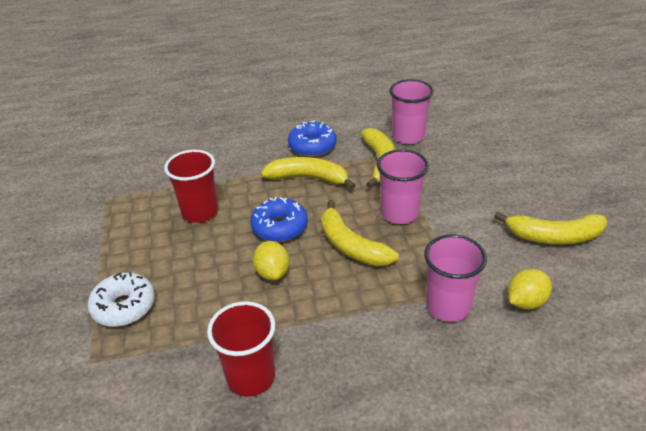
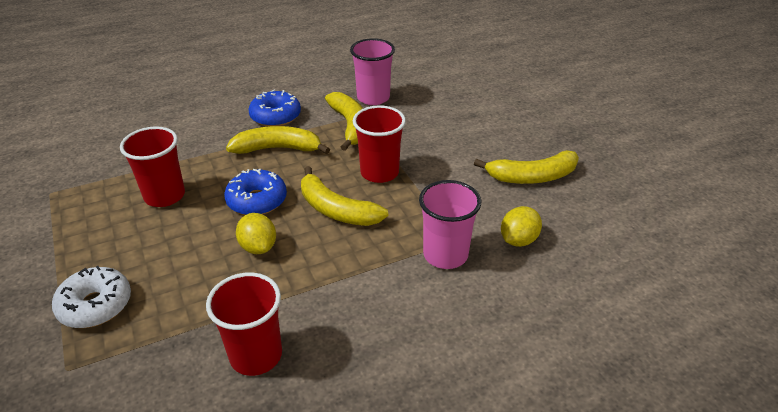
camera: 15 degrees left, 0 degrees up
(399, 213) = (379, 172): pink cup -> red cup

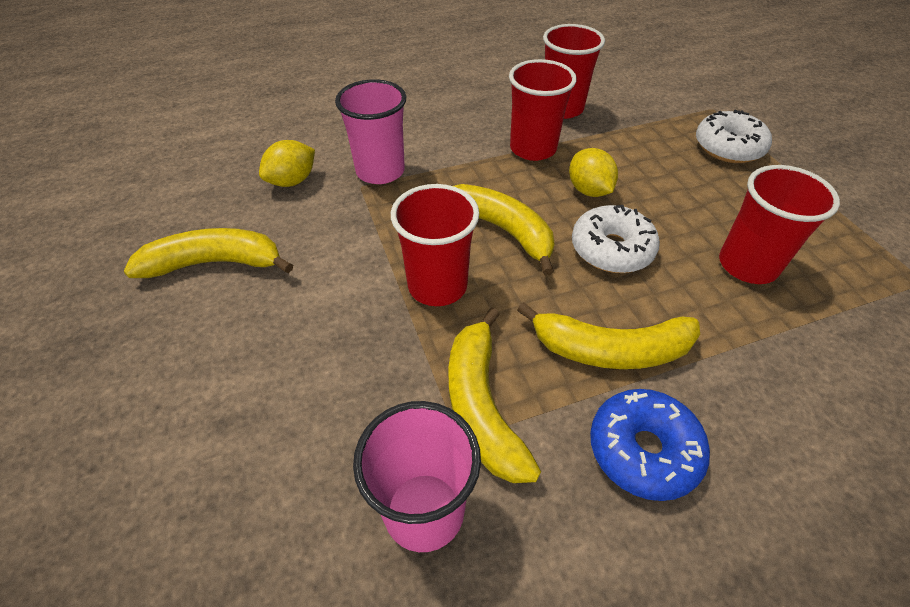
camera: 175 degrees left, 10 degrees up
(257, 201) = (611, 249): blue donut -> white donut
(300, 290) = (533, 149): none -> red cup

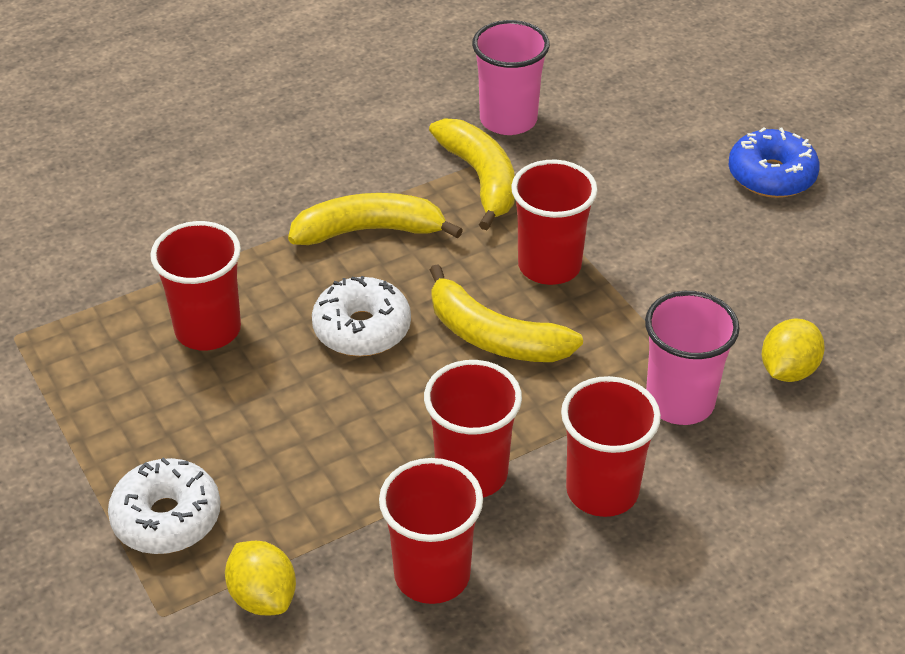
camera: 170 degrees right, 5 degrees down
(215, 263) = (797, 259): yellow banana -> none
(453, 132) = (602, 490): none -> red cup
(588, 190) = (387, 408): yellow lemon -> yellow lemon (263, 597)
(643, 450) = (348, 168): blue donut -> blue donut (771, 175)

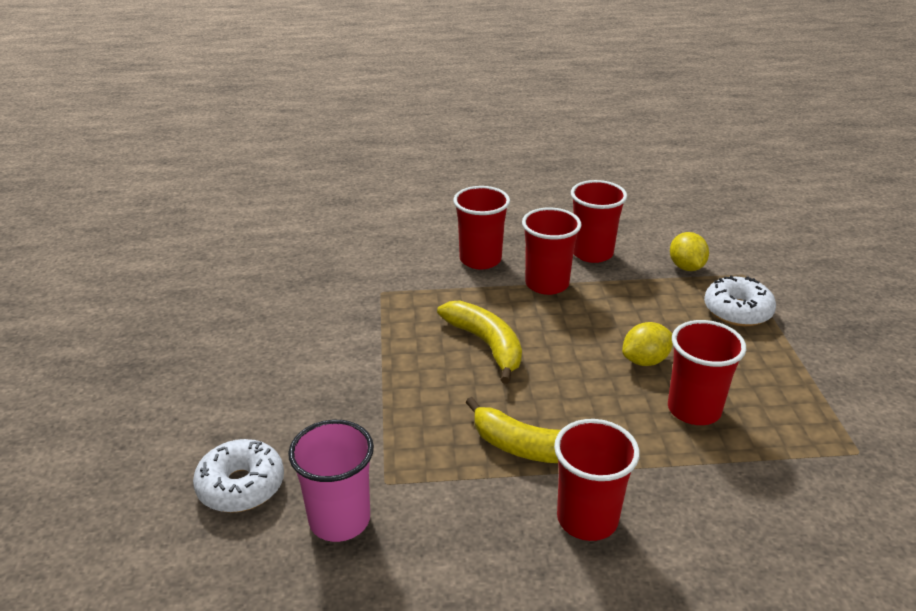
camera: 155 degrees left, 10 degrees down
(362, 329) = (575, 376): white donut -> white donut (241, 486)
(481, 179) = (411, 464): yellow banana -> none
(549, 265) = (413, 377): red cup -> red cup (587, 519)
(680, 402) = (402, 282): pink cup -> none
(771, 175) = (186, 390): blue donut -> none
(788, 370) = (326, 279): yellow lemon -> yellow lemon (645, 360)

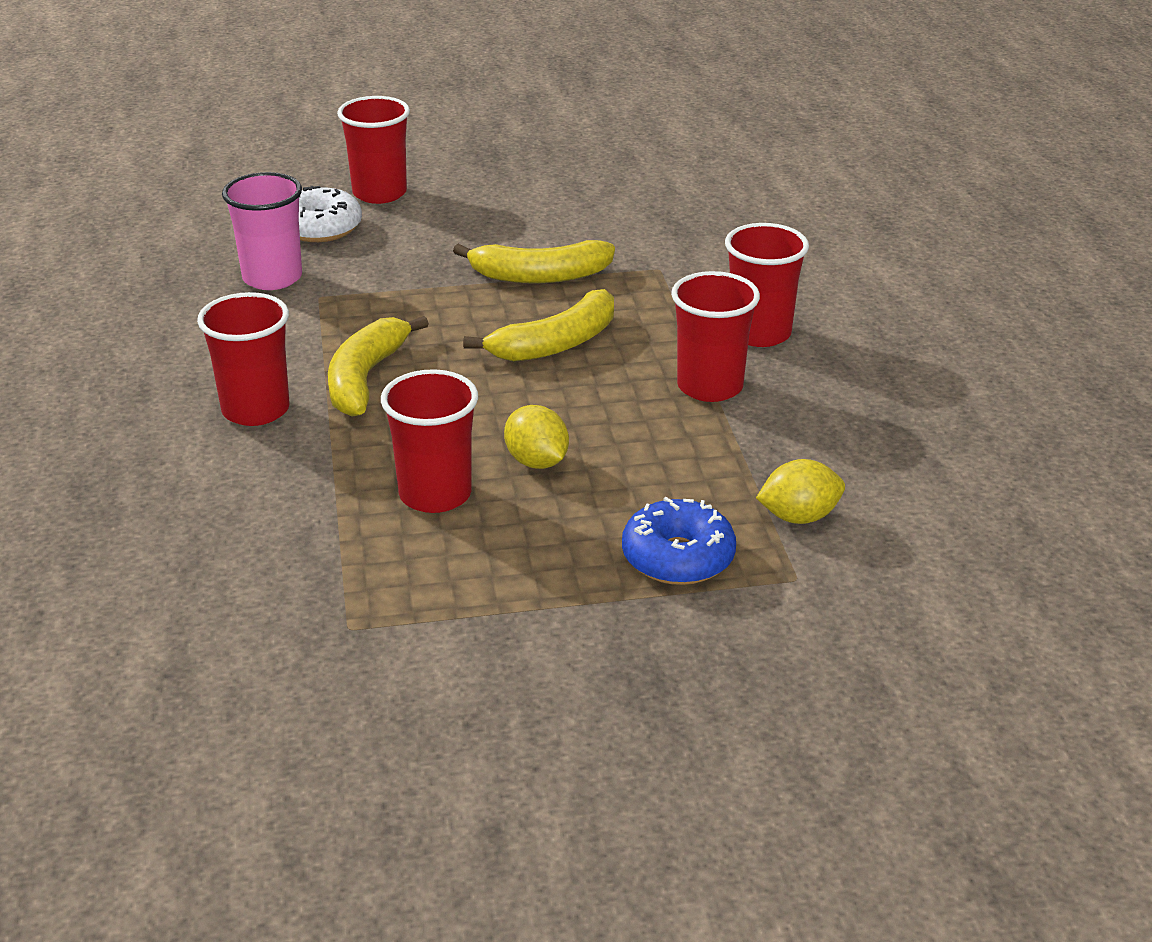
camera: 85 degrees right, 0 degrees up
(379, 348) = (539, 276): none -> yellow banana
(592, 253) = (811, 427): red cup -> red cup (379, 193)
(737, 311) = (678, 557): white donut -> blue donut

